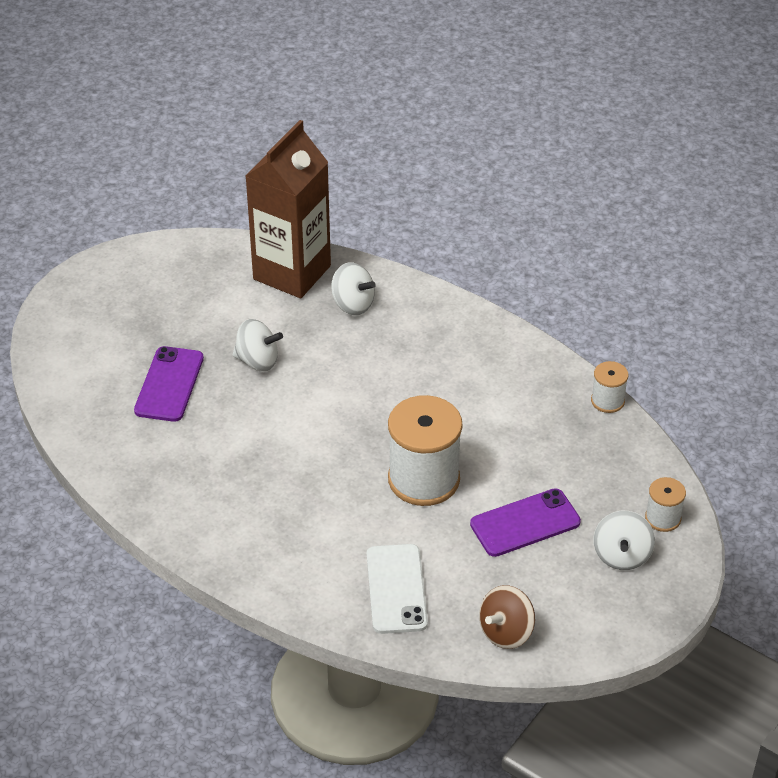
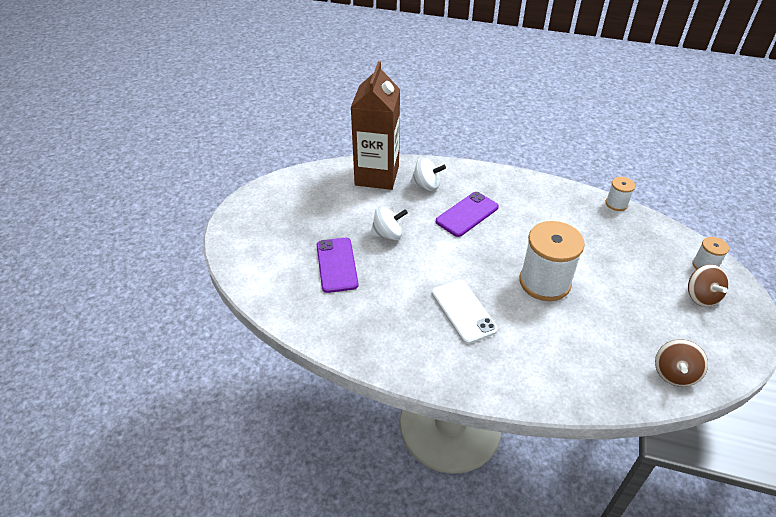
camera: 20 degrees left, 0 degrees up
(396, 589) = (581, 365): white phone -> white phone (463, 311)
(525, 523) = (628, 293): purple phone -> purple phone (467, 214)
(621, 555) = (701, 296): white spinning top -> brown spinning top

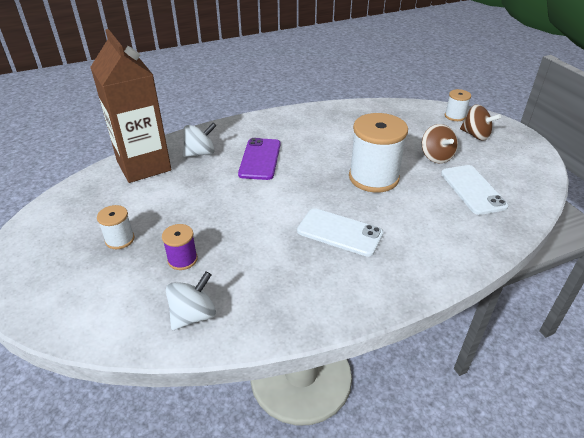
camera: 40 degrees left, 5 degrees down
(336, 265) = (182, 259): purple phone -> purple spool
(388, 234) = (206, 207): white spinning top -> white spinning top (193, 315)
(616, 204) = (359, 104): white spool -> white spool (120, 239)
(625, 345) = (472, 189): none -> white phone
(674, 373) = (520, 190): brown spinning top -> brown spinning top (436, 157)

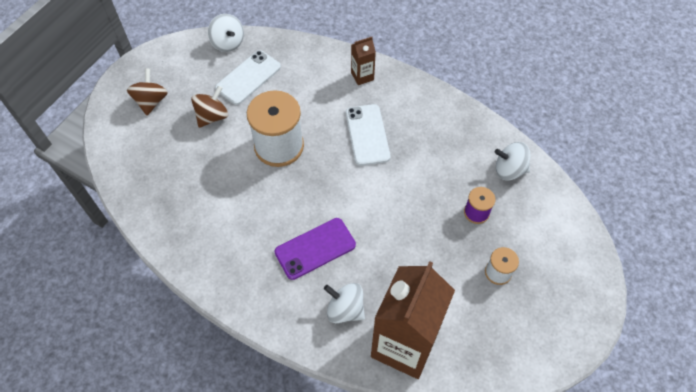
camera: 125 degrees left, 20 degrees up
(423, 266) = (362, 76): none -> brown carton
(454, 116) = (119, 129): white spool -> none
(532, 194) = (228, 43): none -> white spinning top

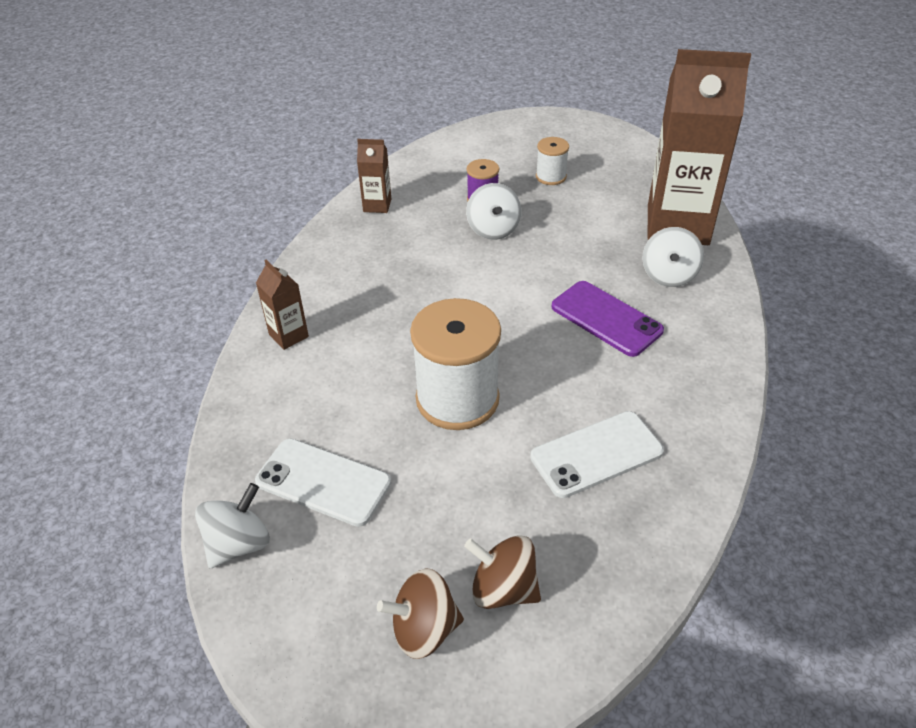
camera: 105 degrees left, 15 degrees down
(212, 116) = (428, 508): brown spinning top -> brown spinning top (503, 589)
(367, 135) = (401, 308): white phone -> white phone (596, 454)
(486, 143) = (377, 205): none -> brown carton
(509, 170) = (411, 184): white spinning top -> white spinning top (493, 229)

